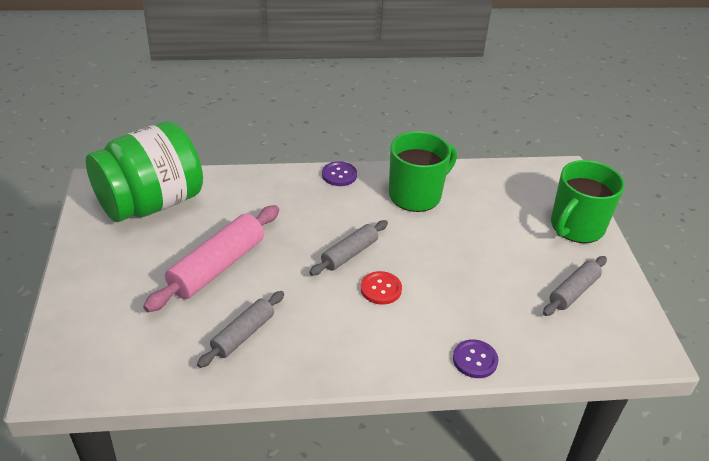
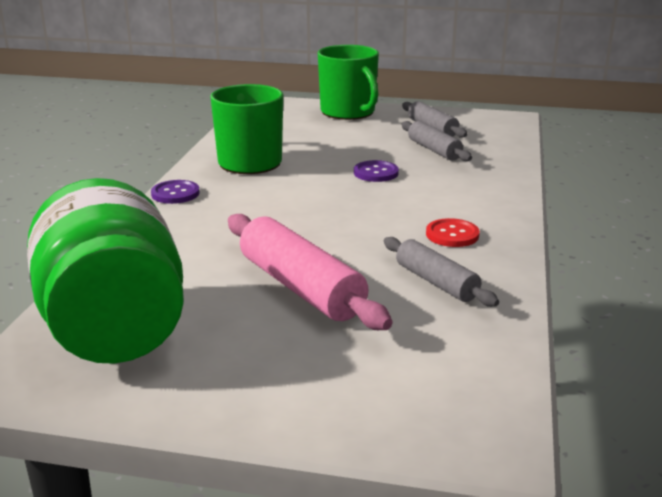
camera: 70 degrees left, 15 degrees down
(349, 254) = (326, 207): grey rolling pin -> grey rolling pin (434, 150)
(381, 289) = (392, 200): red button -> red button (452, 235)
(475, 360) = (506, 176): purple button -> purple button (376, 173)

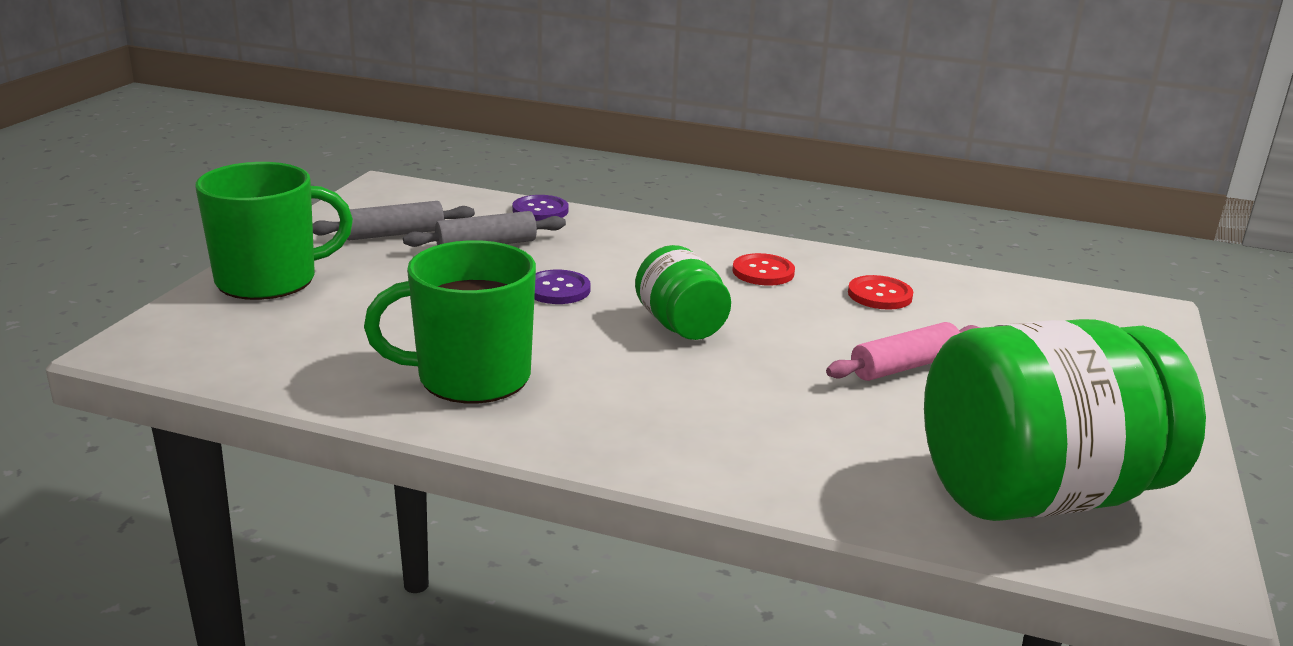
camera: 85 degrees left, 0 degrees up
(175, 194) = (590, 448): purple button -> purple button (540, 210)
(301, 287) = (904, 366): pink rolling pin -> pink rolling pin, size x0.61
(338, 209) = (681, 325): none -> green jar
(436, 282) = (879, 295): grey rolling pin -> red button

